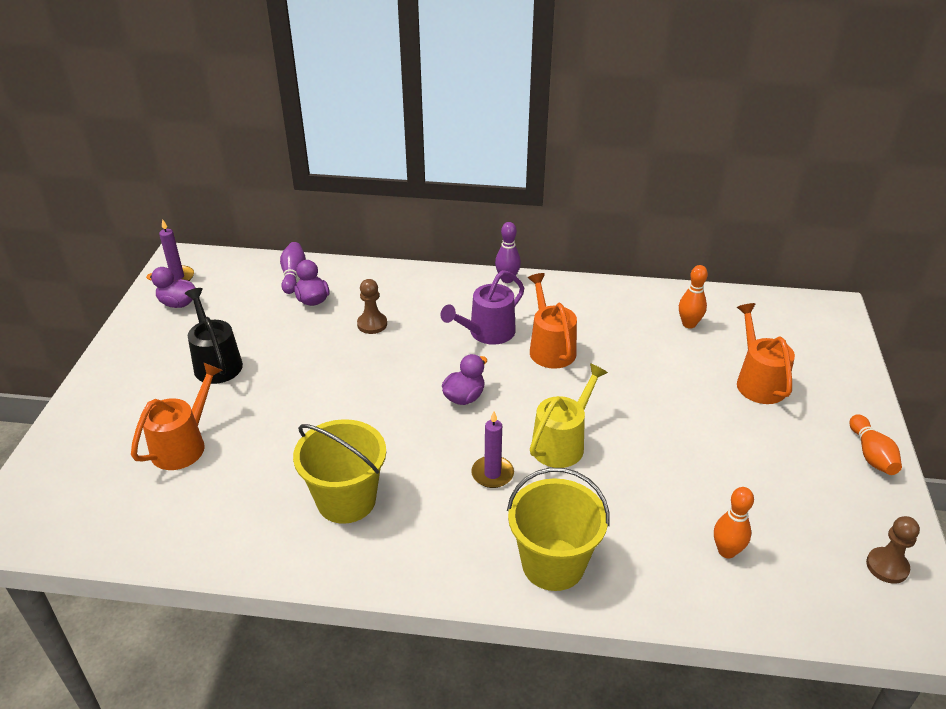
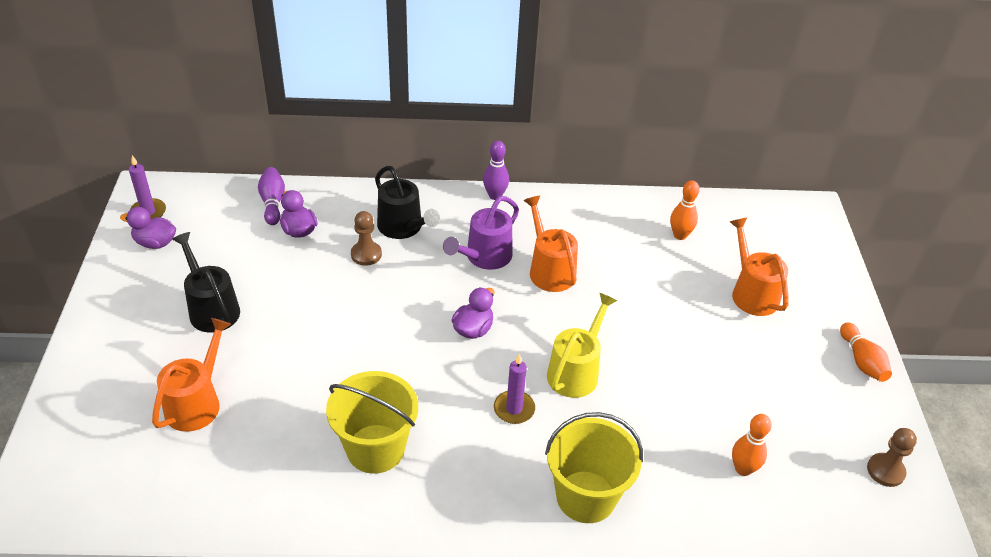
camera: 10 degrees left, 5 degrees up
(412, 302) = (403, 227): none -> black watering can

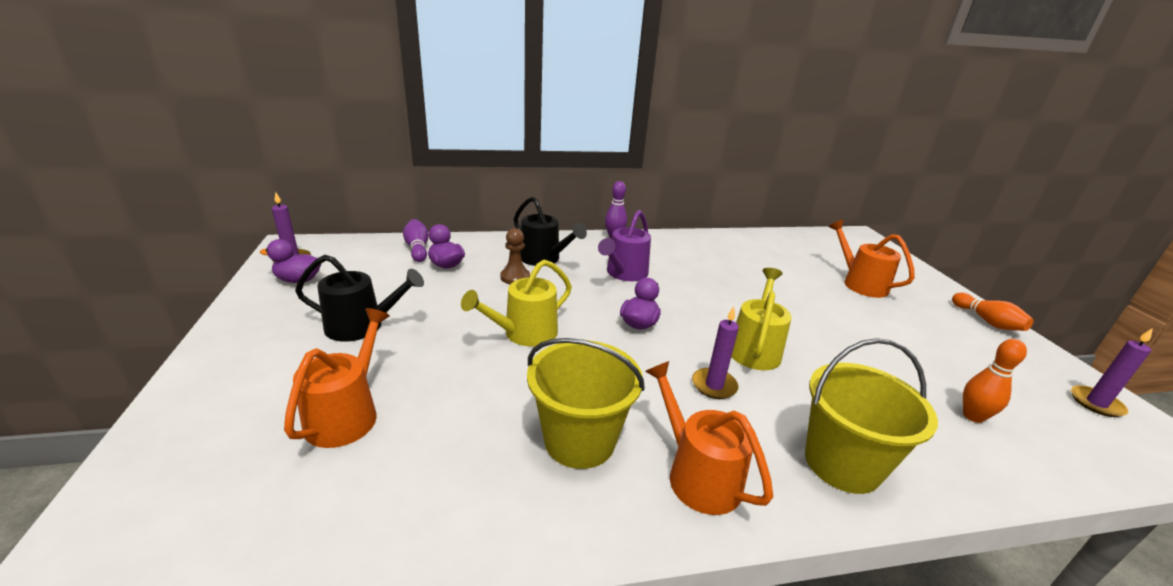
camera: 10 degrees left, 15 degrees down
(211, 309) = (361, 326): black watering can -> black watering can turned 135 degrees clockwise
(358, 331) = (524, 333): none -> yellow watering can
(549, 270) = (685, 278): orange watering can -> orange watering can (697, 475)
(680, 235) = (776, 253): orange bowling pin -> none
(885, 471) = (1096, 403): brown pawn -> purple candle

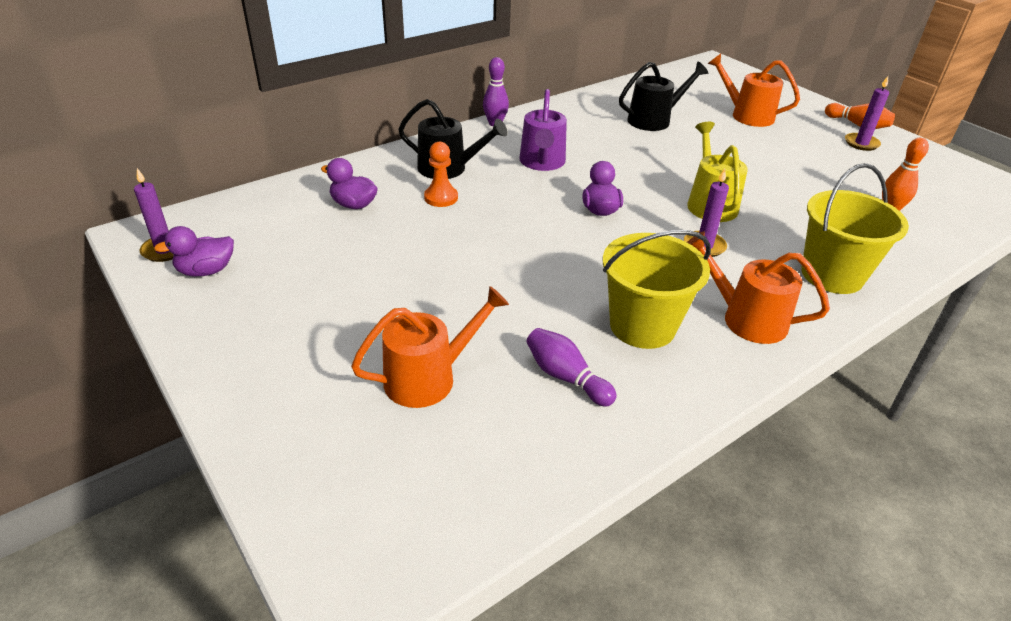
camera: 25 degrees left, 10 degrees up
(346, 414) = (428, 378): orange watering can -> orange watering can turned 75 degrees clockwise
(361, 326) = (342, 296): black watering can -> black watering can (654, 120)
(417, 248) = (299, 195): purple bowling pin -> purple bowling pin (566, 377)
(515, 277) = (441, 198): brown pawn -> orange pawn
(524, 333) = (509, 252): yellow watering can -> none
(1096, 403) = (956, 173): purple candle -> purple candle (861, 143)

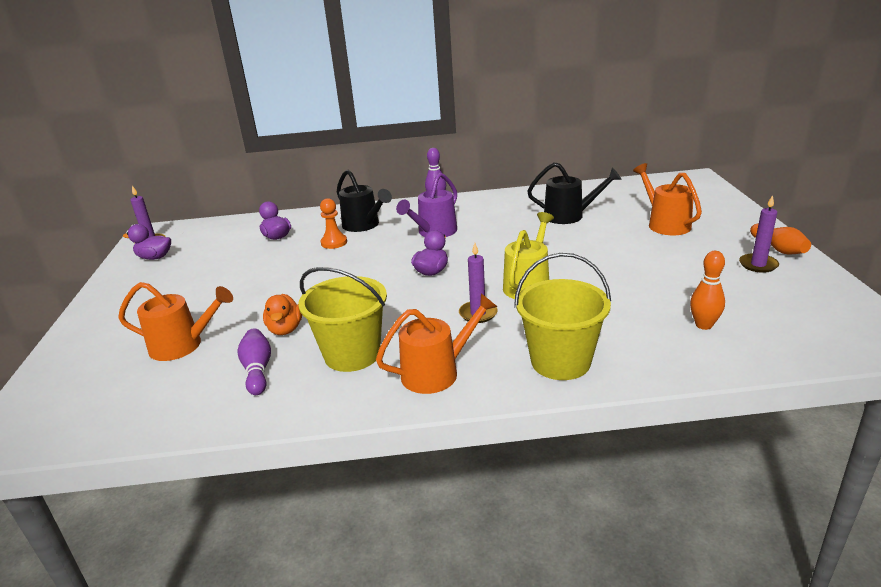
camera: 35 degrees right, 10 degrees down
(530, 319) = (285, 329): none -> orange duck
(746, 319) = (436, 372): orange watering can -> orange watering can turned 90 degrees clockwise

